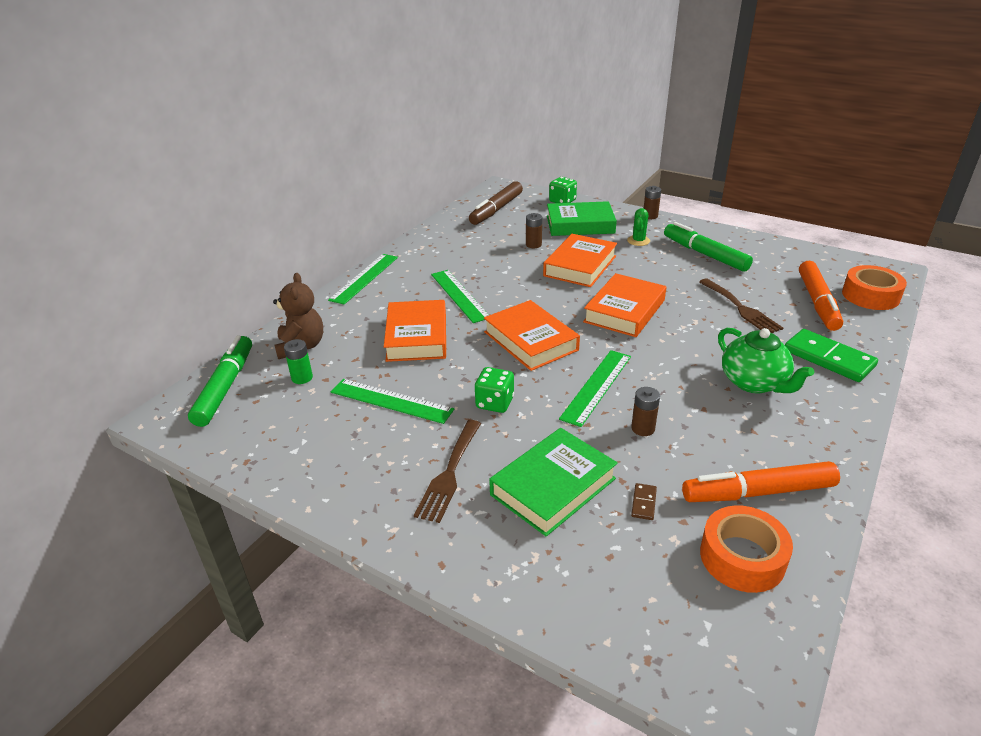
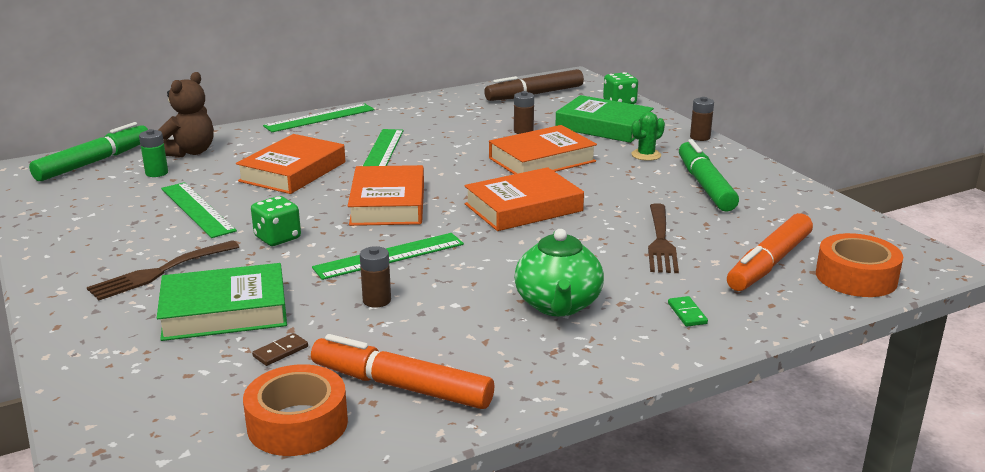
camera: 30 degrees right, 10 degrees down
(828, 358) = (687, 313): green domino -> green domino, size x0.43

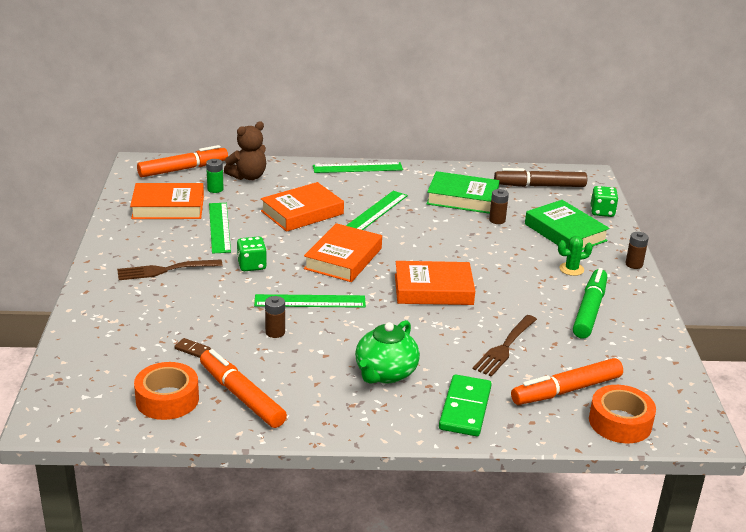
camera: 25 degrees right, 5 degrees up
(93, 162) = (182, 169): green marker -> orange marker
(224, 311) = (181, 311): green book -> green book (462, 198)
(280, 351) = (192, 349): brown domino -> brown domino turned 45 degrees clockwise
(542, 160) = (486, 251): orange book -> orange book (168, 207)
(687, 313) = (465, 408): green domino -> green domino, size x2.31

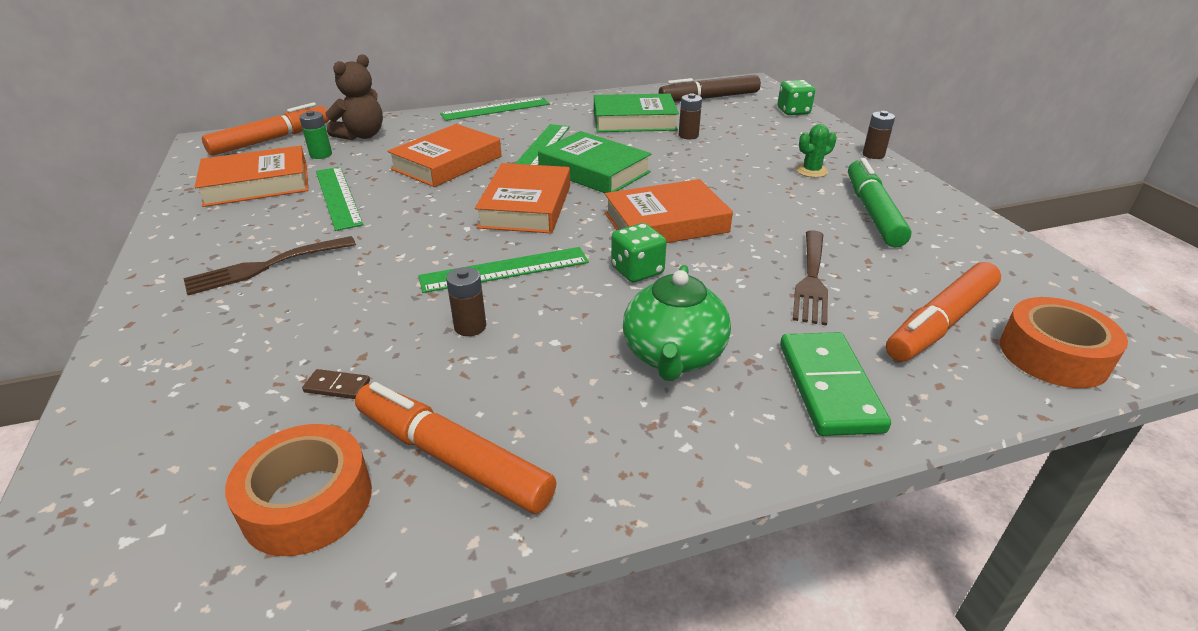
camera: 15 degrees left, 5 degrees up
(251, 265) = (400, 236): green dice -> green dice (637, 271)
(565, 232) = (772, 136): green book -> green book (594, 171)

